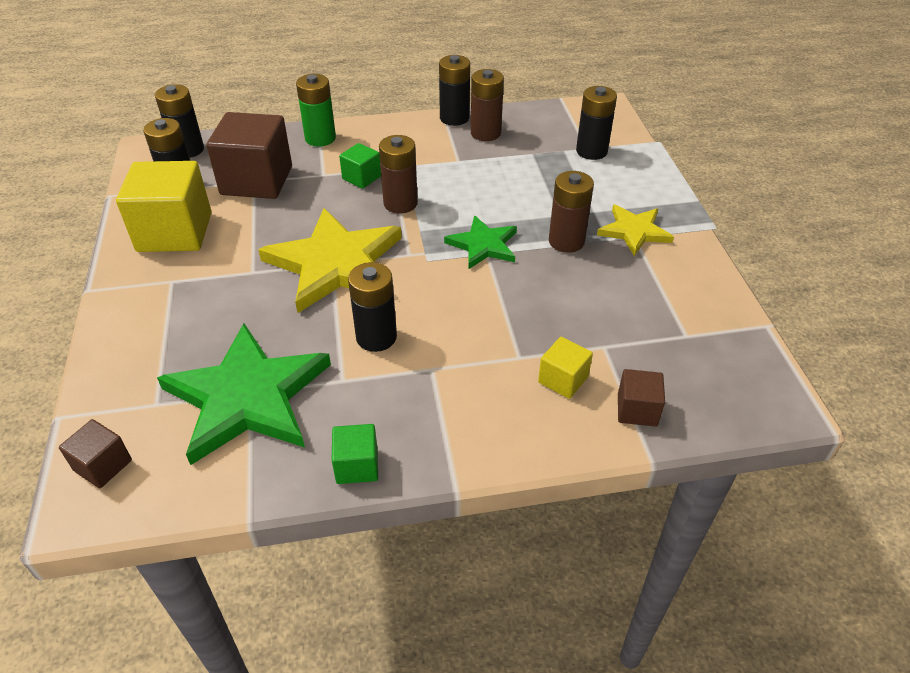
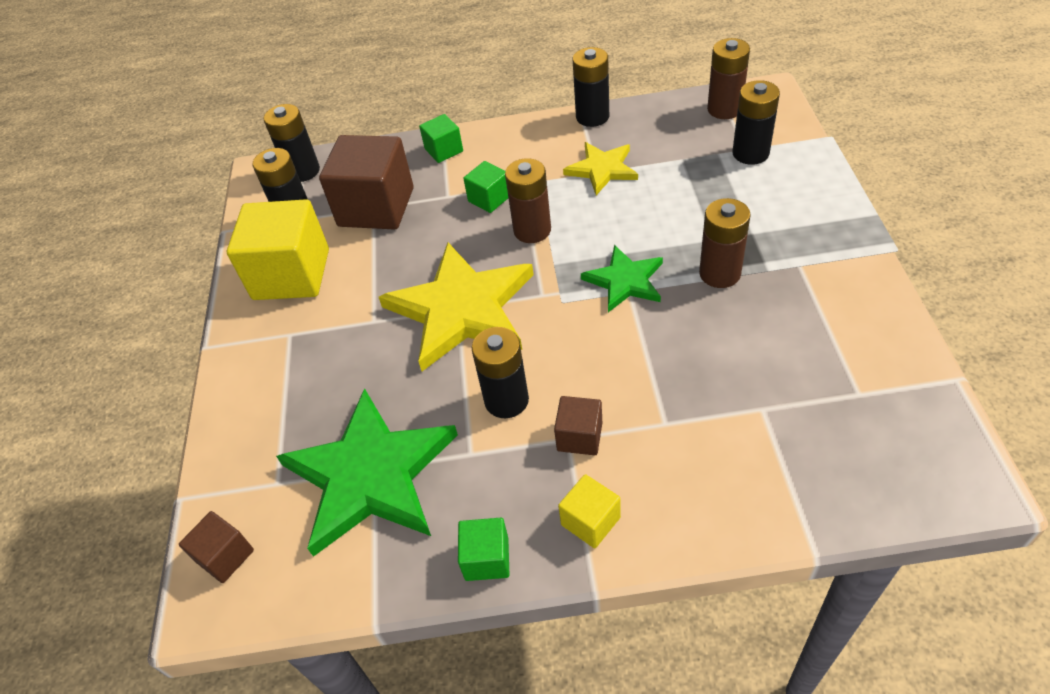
camera: 10 degrees right, 5 degrees up
(320, 138) = (444, 150): green battery -> green cube
(485, 133) = (628, 135): brown battery -> brown battery (724, 109)
(563, 380) = (714, 452): yellow cube -> yellow cube (590, 521)
(634, 231) = (799, 258): yellow star -> yellow star (602, 169)
(637, 410) = (799, 490): brown cube -> brown cube (579, 436)

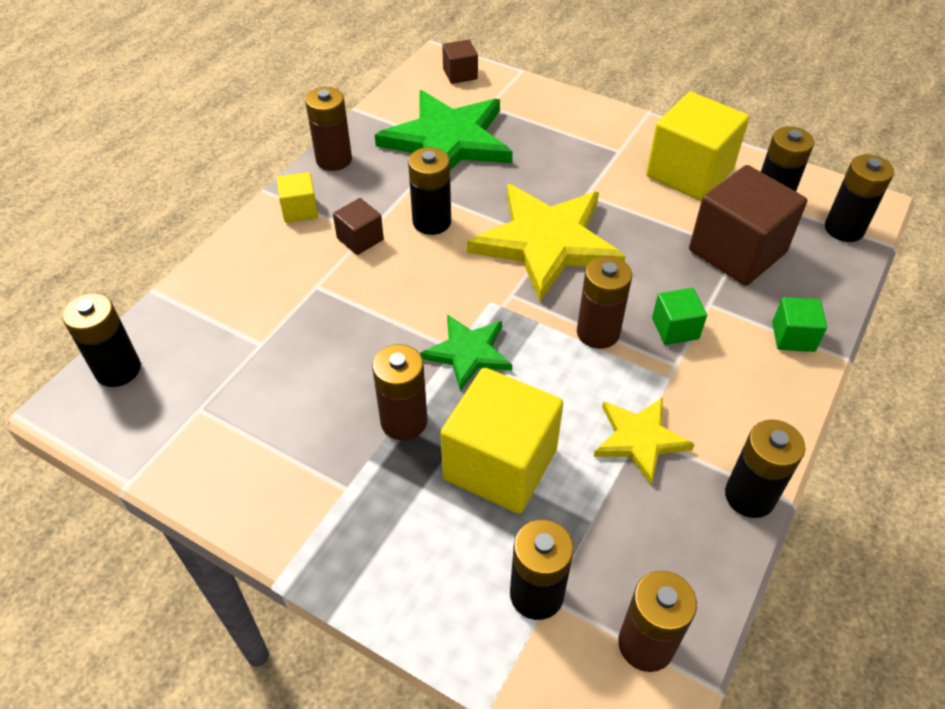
camera: 120 degrees right, 0 degrees up
(487, 558) = (334, 159): green cube -> brown battery
(692, 212) = (500, 464): none -> yellow cube
(907, 485) = (118, 369): none -> black battery

